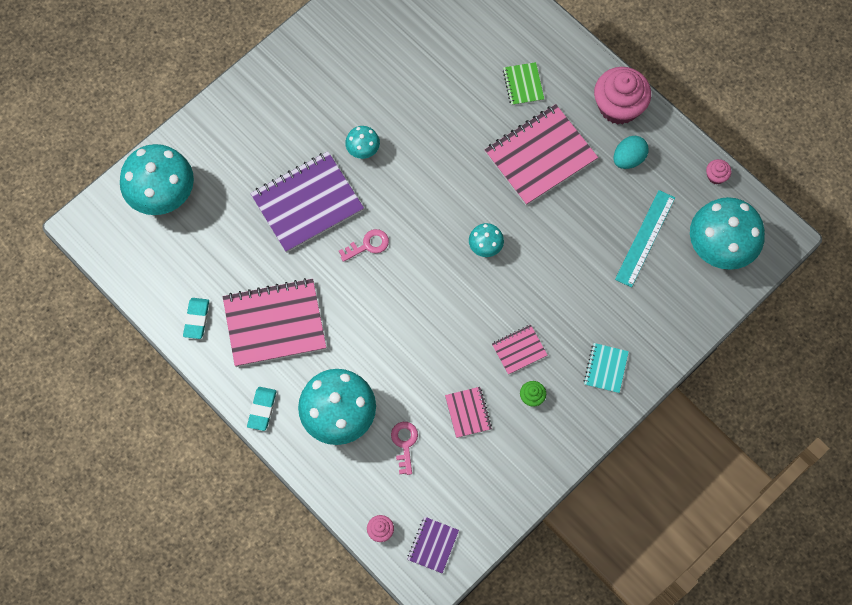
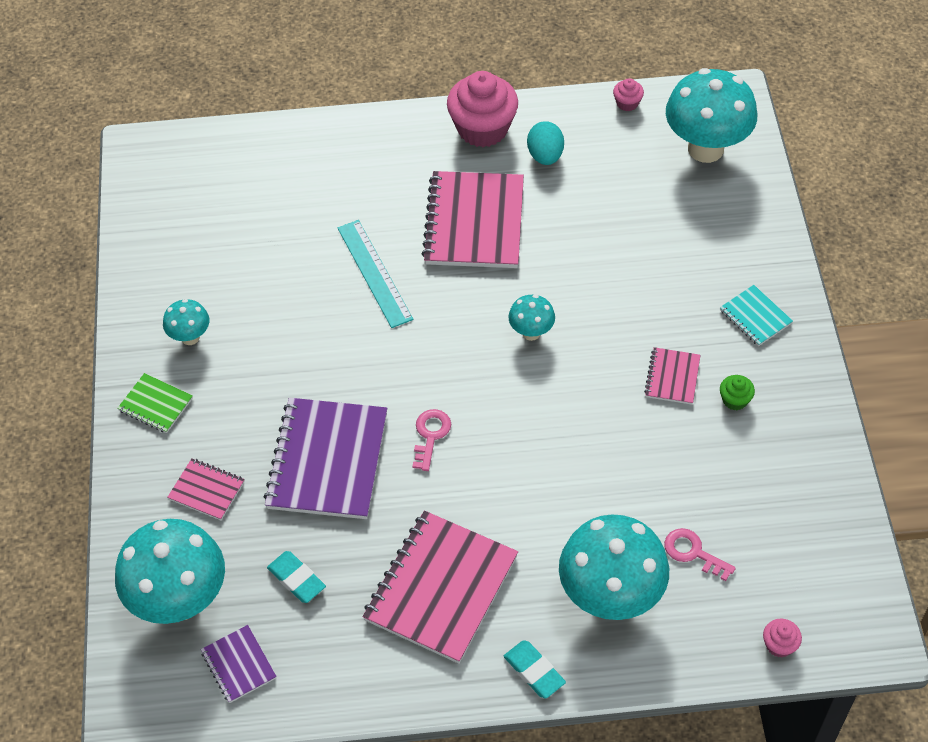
camera: 50 degrees left, 15 degrees down
(196, 319) = (363, 667): turquoise eraser -> turquoise eraser (296, 579)
(363, 151) = (318, 369): turquoise mushroom -> turquoise mushroom (190, 337)
(433, 545) = (835, 603): purple notebook -> purple notebook (239, 665)
(468, 412) = (705, 469): pink notebook -> pink notebook (206, 490)
(523, 85) = (383, 187): green notebook -> green notebook (155, 404)
(645, 238) = (641, 196): turquoise ruler -> turquoise ruler (374, 273)

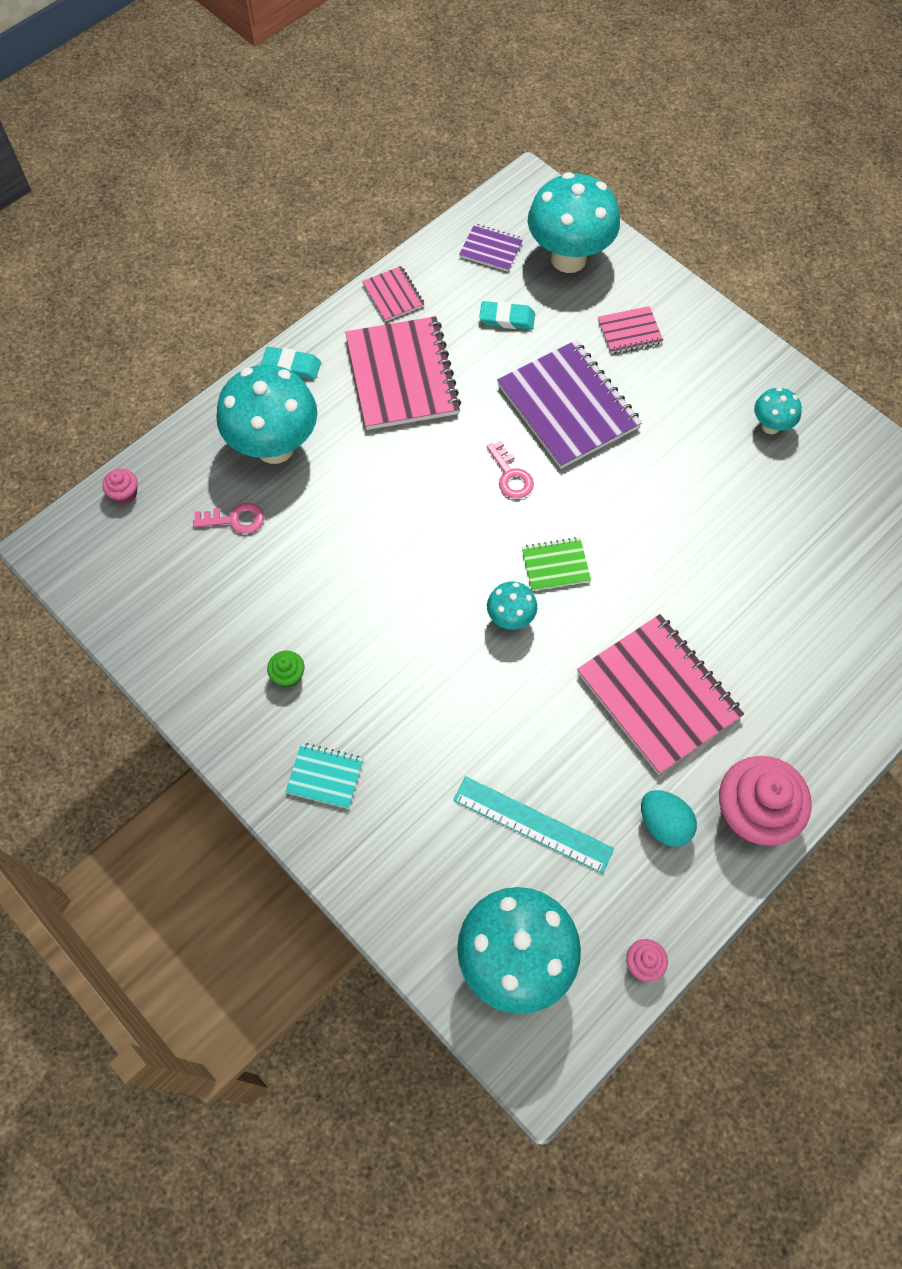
camera: 140 degrees right, 10 degrees up
(155, 404) = (734, 362): green notebook -> green notebook (555, 565)
(374, 273) = (692, 581): turquoise ruler -> turquoise ruler (533, 824)
(672, 377) = (357, 660): pink notebook -> pink notebook (393, 295)

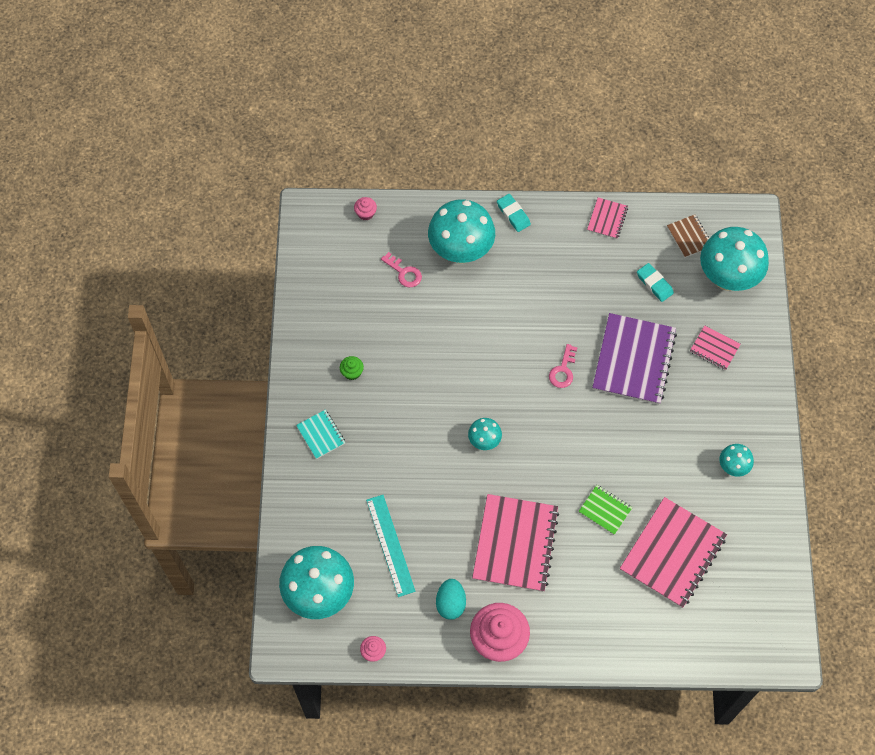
camera: 45 degrees right, 0 degrees up
(402, 376) = (564, 268): pink notebook -> pink notebook (672, 553)
(491, 249) = (689, 237): purple notebook -> brown notebook
(555, 565) = (535, 436): green notebook -> green notebook (605, 510)

